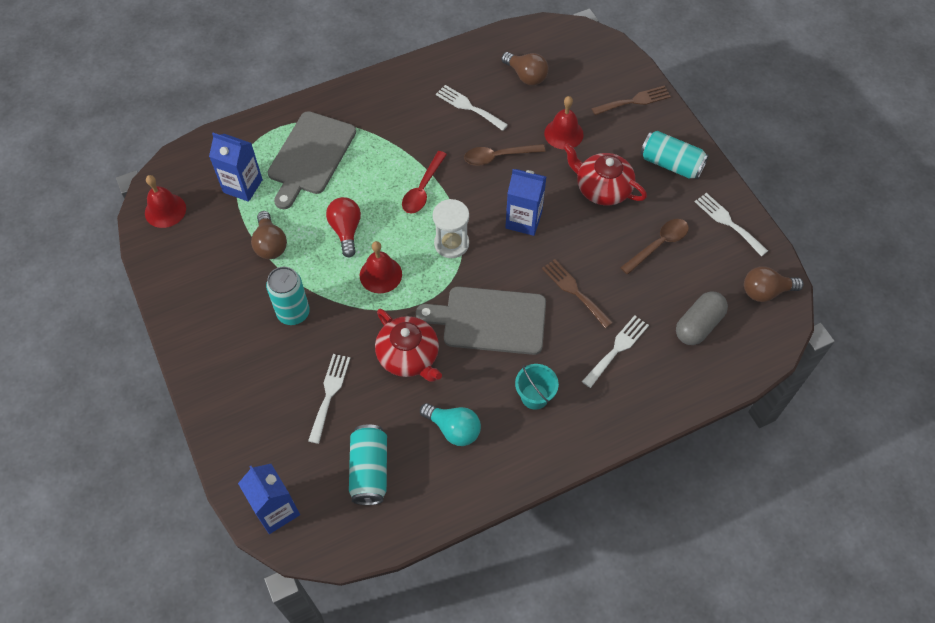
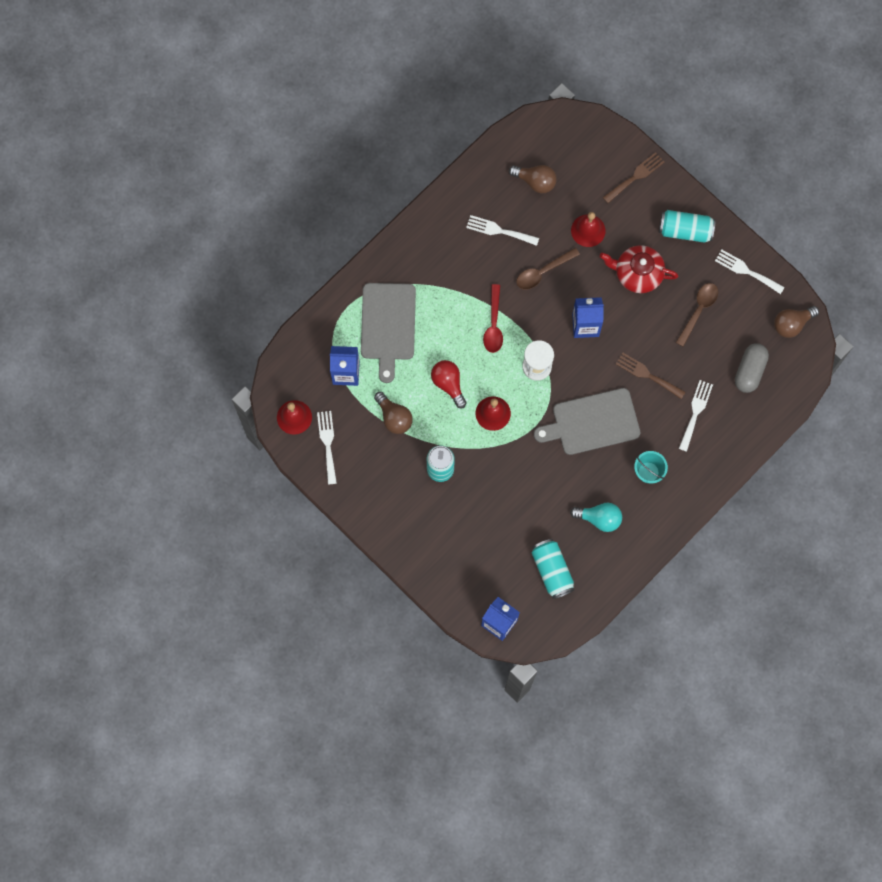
camera: 20 degrees left, 15 degrees up
(329, 393) = (497, 524): white fork -> white fork (327, 444)
(409, 356) = (543, 473): red teapot -> none

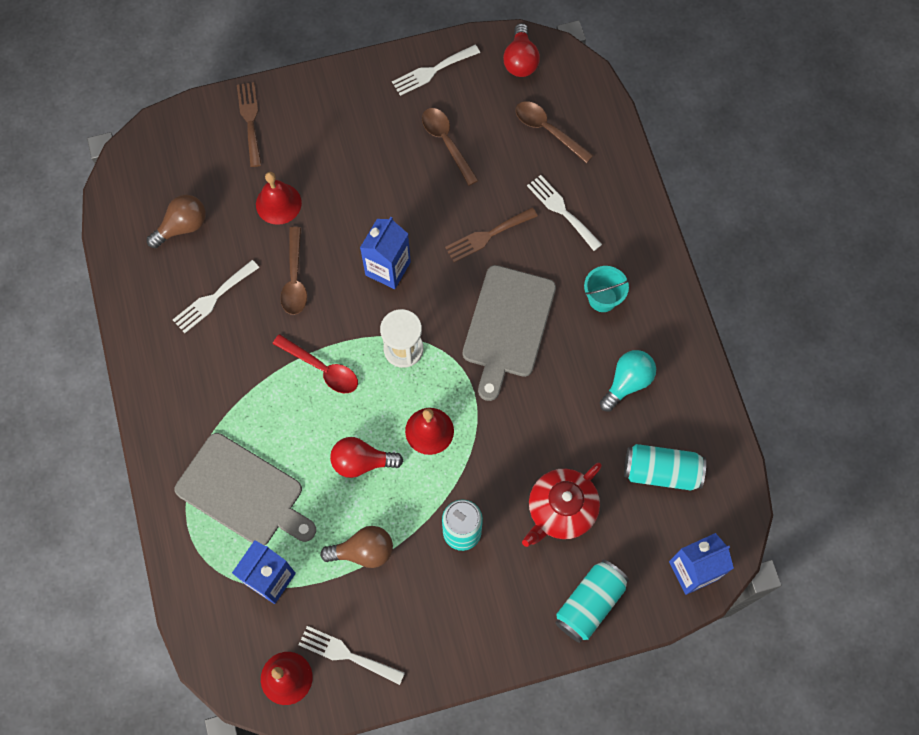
camera: 60 degrees left, 5 degrees down
(637, 273) = (363, 180): red teapot -> red teapot (561, 509)
(685, 230) = (346, 105): turquoise can -> turquoise can (590, 603)
(749, 371) = (547, 130): grey capsule -> brown spoon
(792, 324) = (520, 60): brown light bulb -> red light bulb

